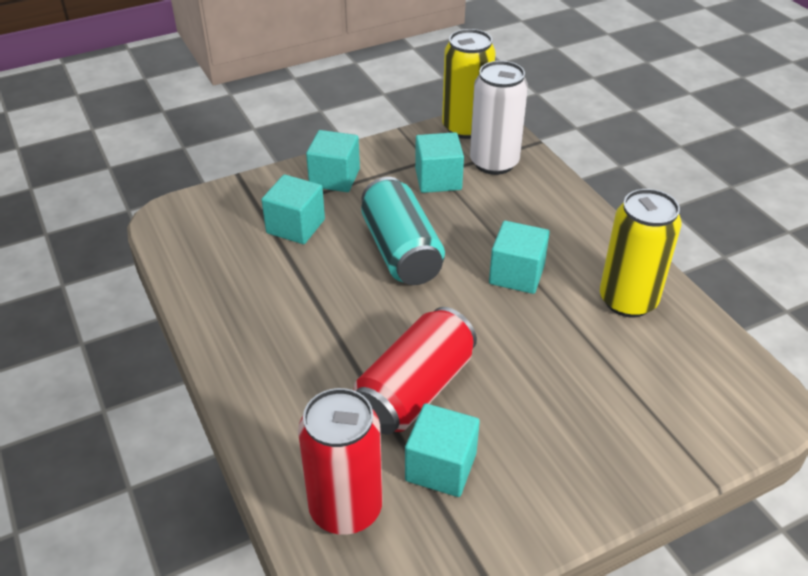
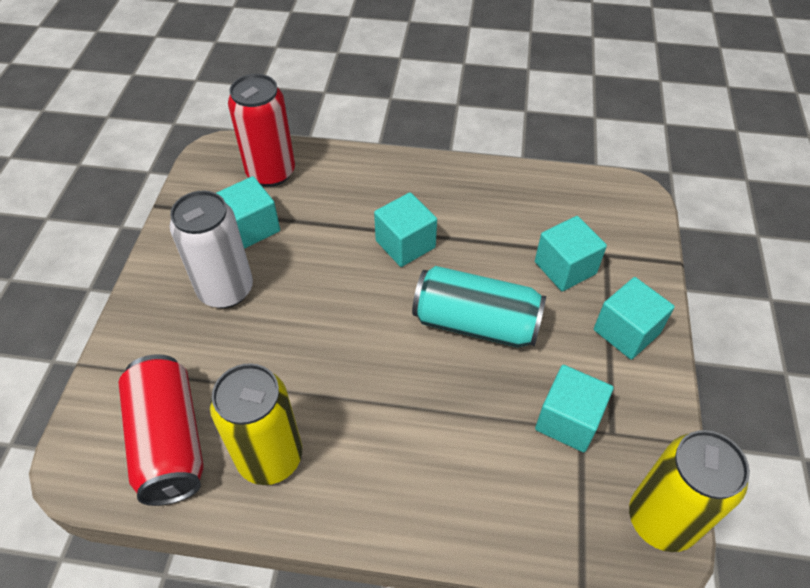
camera: 125 degrees right, 10 degrees up
(415, 390) = (321, 248): red can -> red can (169, 441)
(494, 163) = (566, 499): white can -> white can (226, 290)
(516, 274) = (377, 391): turquoise cube -> turquoise cube (405, 244)

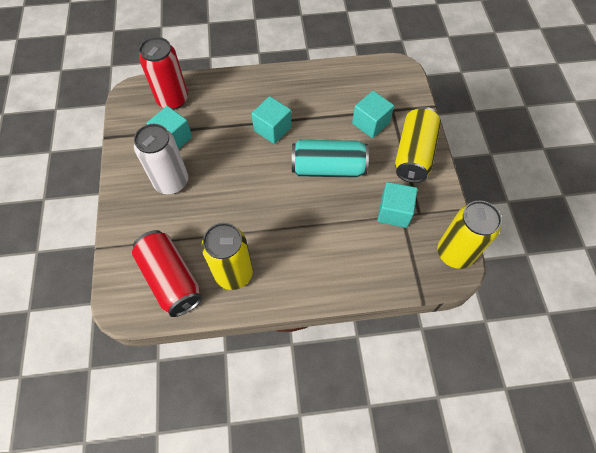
camera: 15 degrees left, 10 degrees up
(626, 331) = (414, 154): turquoise cube -> yellow can

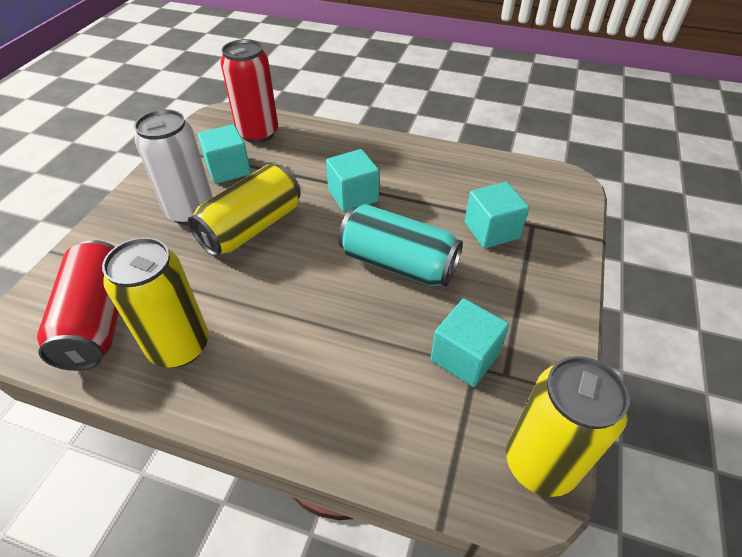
camera: 25 degrees right, 15 degrees down
(414, 154) = (538, 289): yellow can -> yellow can (251, 227)

